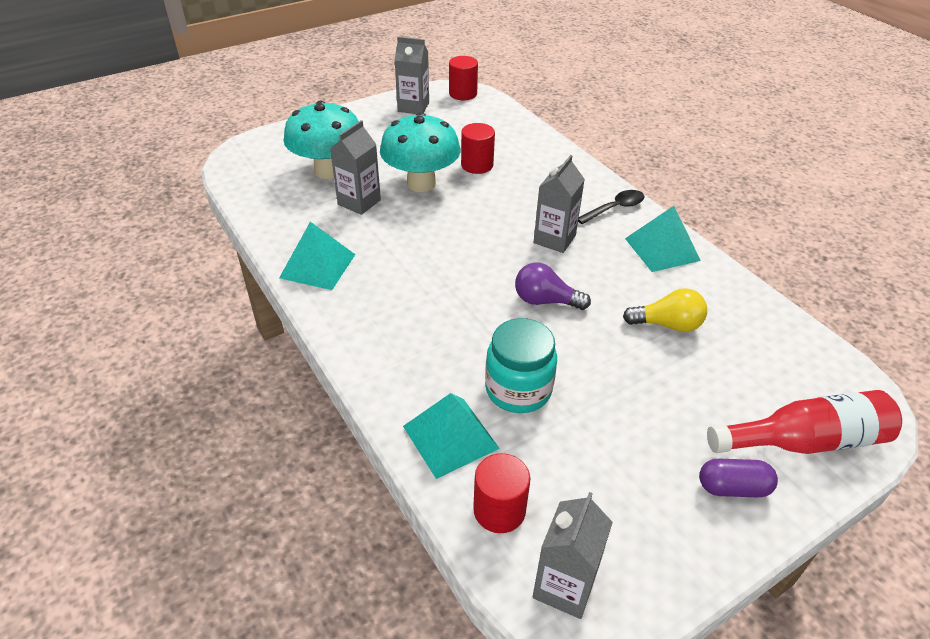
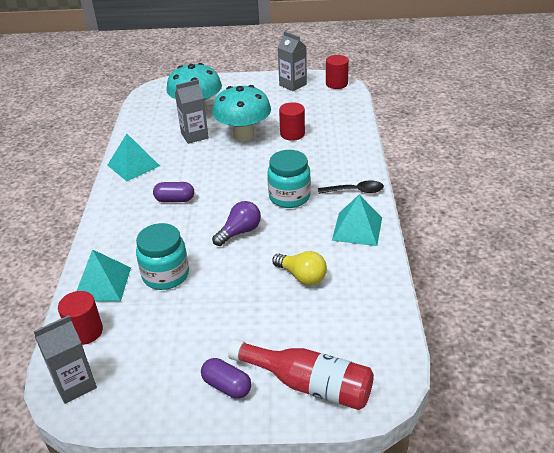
camera: 35 degrees right, 5 degrees down
(423, 291) = (175, 200): none -> purple capsule
(545, 301) = (239, 232): purple light bulb -> purple light bulb turned 90 degrees clockwise
(554, 239) = (289, 197): grey carton -> turquoise jar

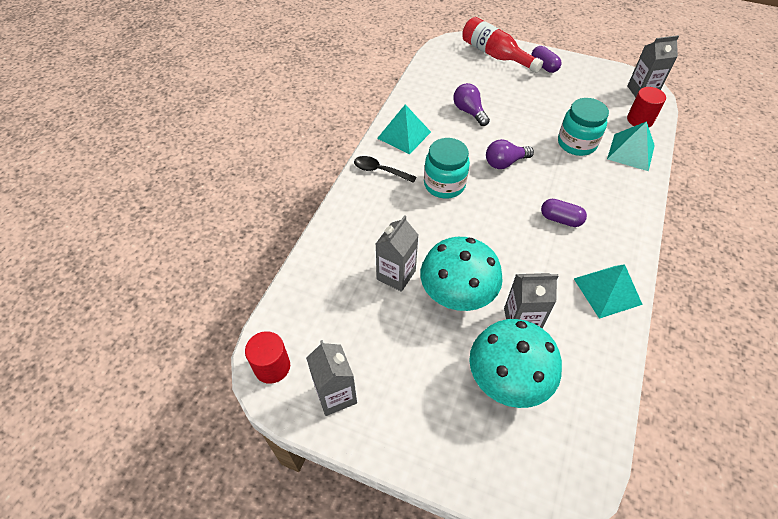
camera: 160 degrees left, 15 degrees up
(292, 134) = (396, 275): red cylinder -> grey carton
(302, 276) = (469, 112): yellow light bulb -> purple light bulb

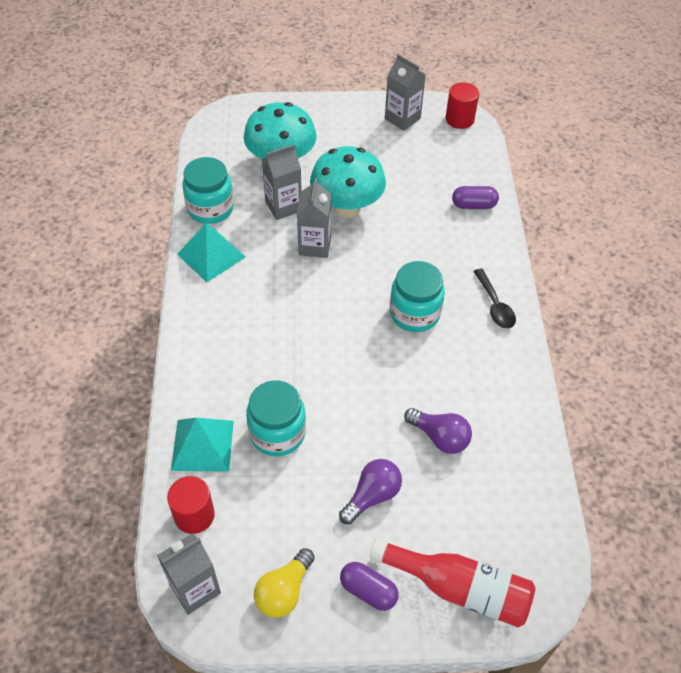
camera: 155 degrees right, 0 degrees up
(379, 171) = (495, 305): black spoon -> black spoon turned 75 degrees clockwise
(396, 275) = (409, 207): grey carton -> grey carton (314, 245)
(404, 135) = (500, 366): turquoise pyramid -> none
(505, 162) = (359, 368): purple light bulb -> purple light bulb (372, 496)
(560, 219) = (272, 314): purple capsule -> purple capsule (474, 205)
(590, 78) = (284, 591): none -> yellow light bulb
(601, 346) = (210, 208): none -> turquoise jar

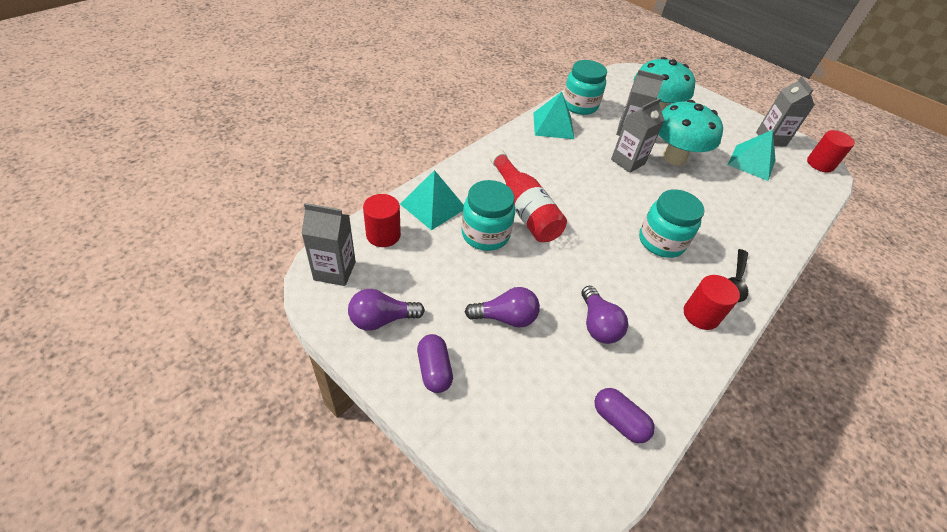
camera: 40 degrees right, 5 degrees down
(284, 591) = (381, 319): yellow light bulb -> purple light bulb
(409, 161) = (751, 162): none -> turquoise pyramid
(459, 588) = (501, 431): red bottle -> red bottle (524, 209)
(474, 205) = (780, 215): purple capsule -> purple capsule (619, 421)
(497, 360) = (701, 315): none -> red cylinder

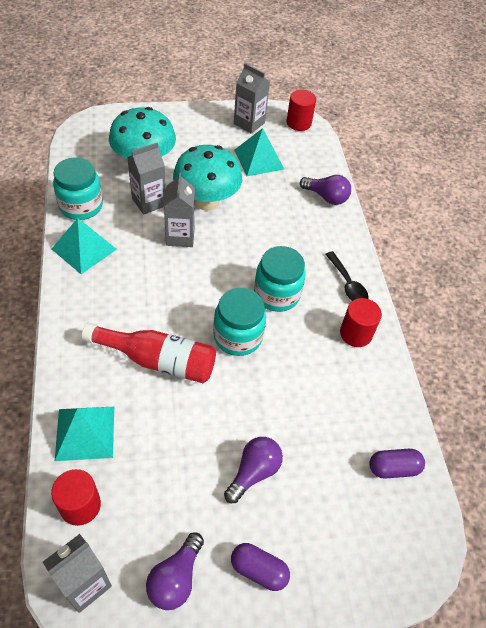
camera: 50 degrees left, 5 degrees up
(485, 234) = (158, 416): turquoise jar -> turquoise jar (238, 336)
(597, 325) = (311, 410): purple light bulb -> purple light bulb (326, 197)

